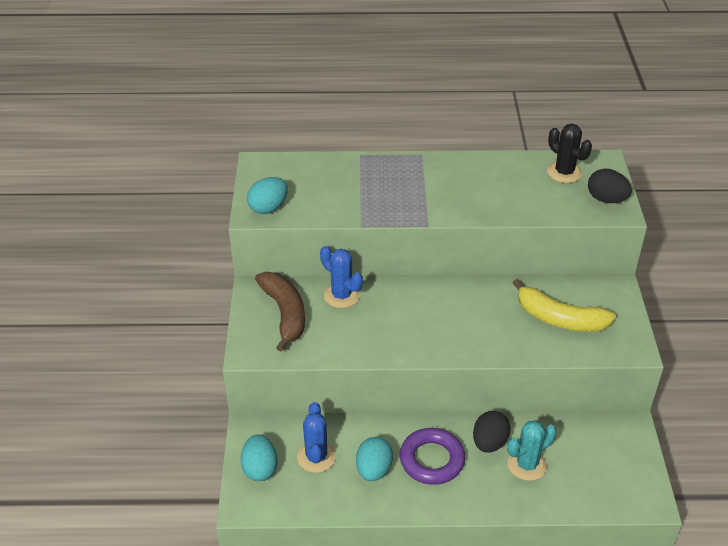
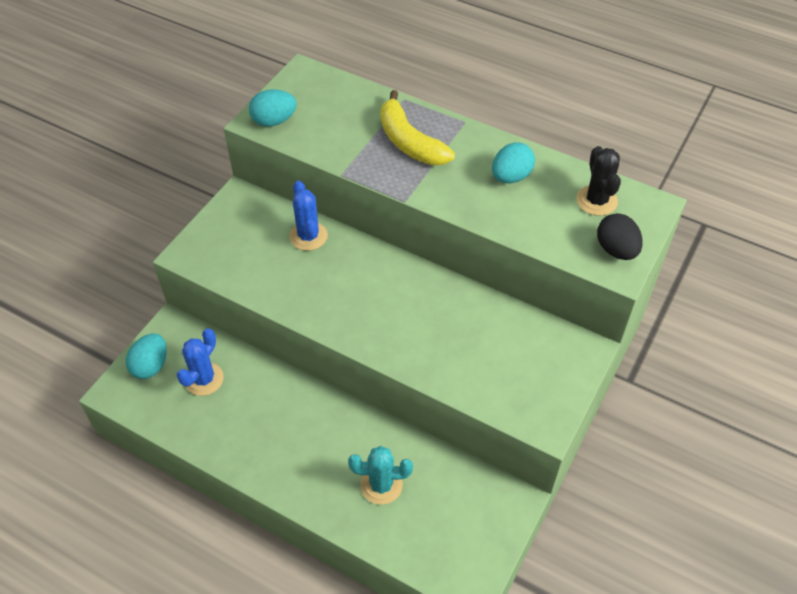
camera: 30 degrees right, 10 degrees up
(285, 314) = (245, 231): brown banana -> none
(373, 470) = (241, 417): turquoise egg -> turquoise egg (511, 177)
(432, 460) = (299, 434): purple ring -> none
(489, 443) = (364, 445): black egg -> none
(559, 319) = (496, 356): yellow banana -> yellow banana (409, 142)

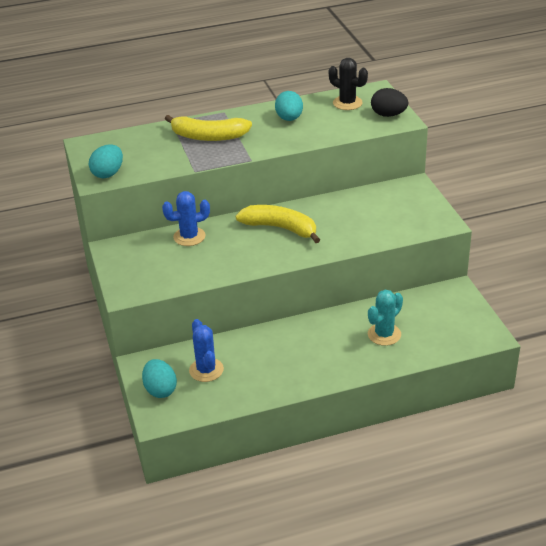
camera: 45 degrees left, 15 degrees down
(308, 236) = (189, 237): blue cactus -> blue cactus turned 45 degrees counterclockwise
(391, 293) = (281, 228): none -> yellow banana

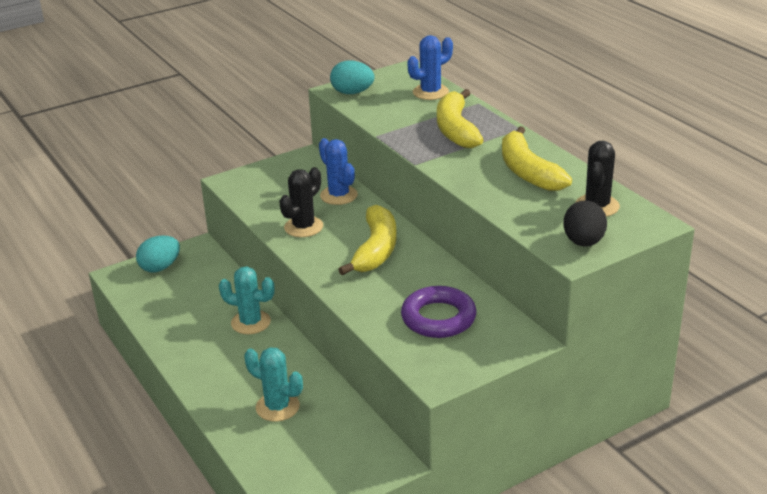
camera: 75 degrees right, 5 degrees down
(206, 370) = (193, 288): blue cactus -> blue cactus (430, 92)
(228, 259) = (303, 227): none -> black cactus
(272, 340) = (250, 322): none -> turquoise cactus
(289, 119) = (528, 171): turquoise egg -> yellow banana
(378, 213) = (438, 318): none -> purple ring

